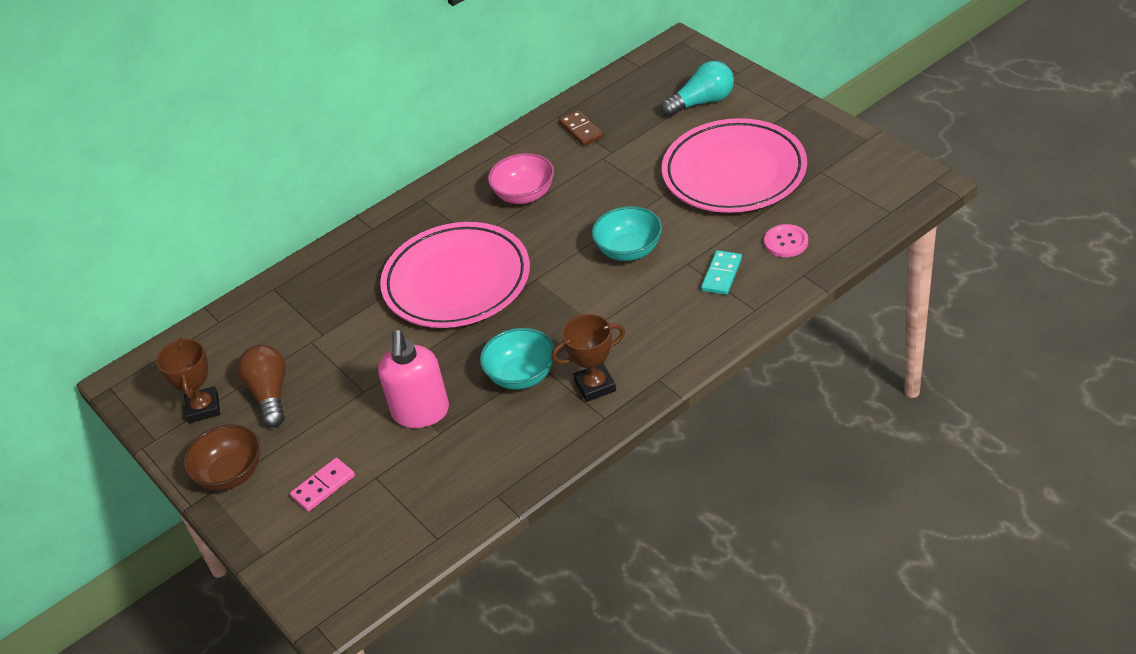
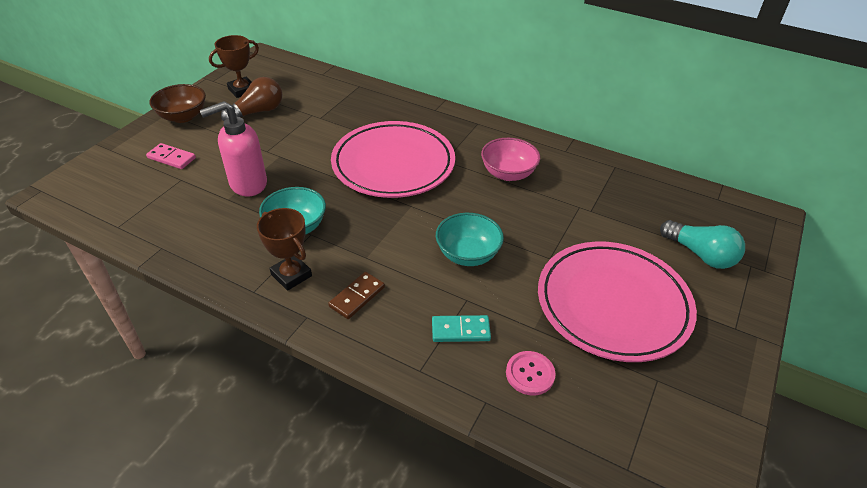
camera: 60 degrees right, 0 degrees up
(581, 130) = (607, 185): brown domino -> brown domino (357, 297)

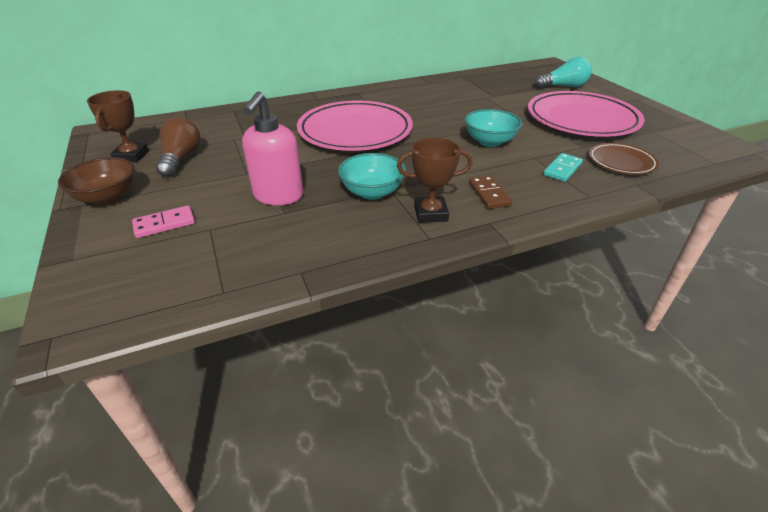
camera: 50 degrees left, 5 degrees down
(508, 173) = (425, 103): pink bowl -> none
(530, 374) = (621, 162): pink button -> brown plate

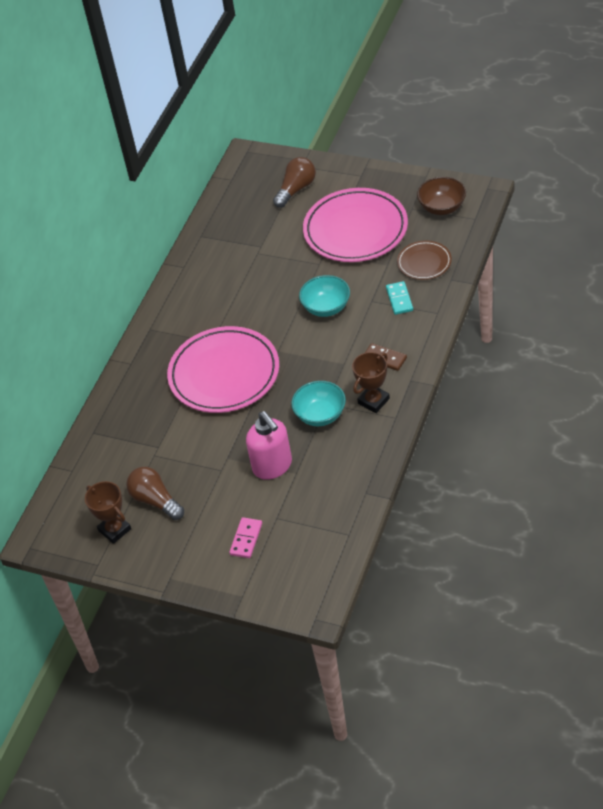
camera: 40 degrees left, 10 degrees up
(107, 197) = (174, 561): brown bowl -> brown bowl (442, 207)
(563, 87) = (296, 189): turquoise light bulb -> brown light bulb

